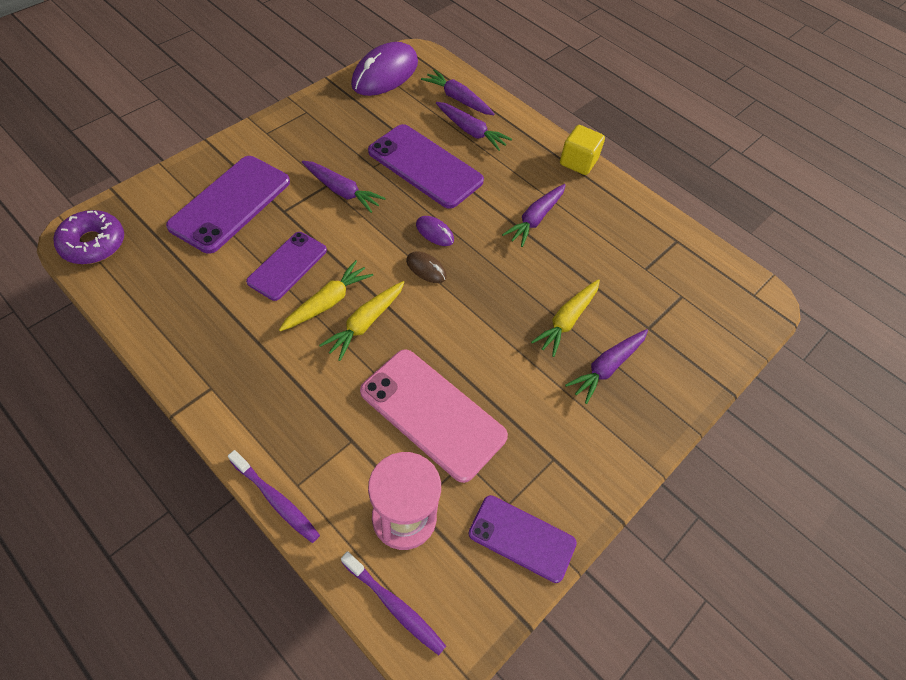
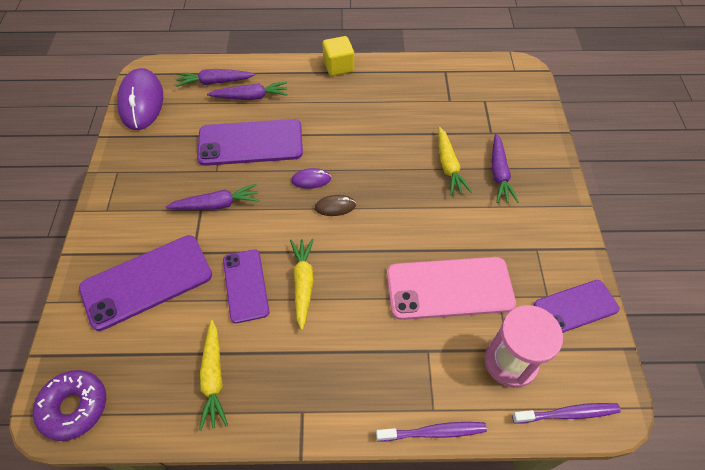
camera: 40 degrees left, 0 degrees up
(230, 203) = (147, 281): purple phone -> purple phone turned 75 degrees clockwise
(365, 323) = (343, 274): yellow carrot -> yellow carrot (214, 377)
(535, 219) = (358, 121): purple carrot -> none

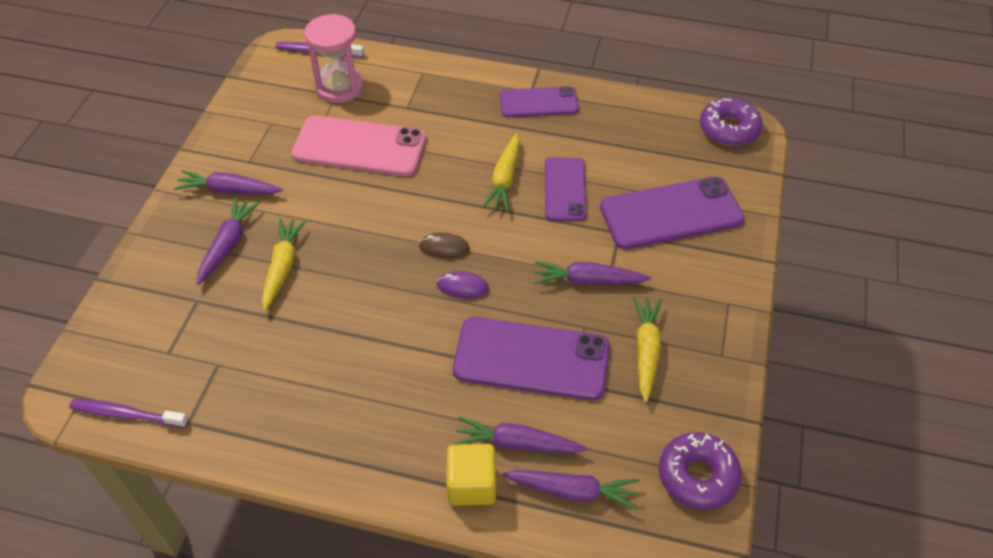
camera: 165 degrees left, 5 degrees down
(141, 102) = (697, 476): purple mouse -> purple donut
(214, 377) = (604, 125): yellow carrot -> yellow carrot (646, 351)
(338, 66) = (355, 475): yellow cube -> yellow cube (471, 485)
(434, 432) = (429, 61): purple toothbrush -> purple toothbrush (126, 414)
(531, 217) = (229, 191): none -> purple carrot
(575, 307) = (252, 110): purple phone -> purple phone (538, 103)

